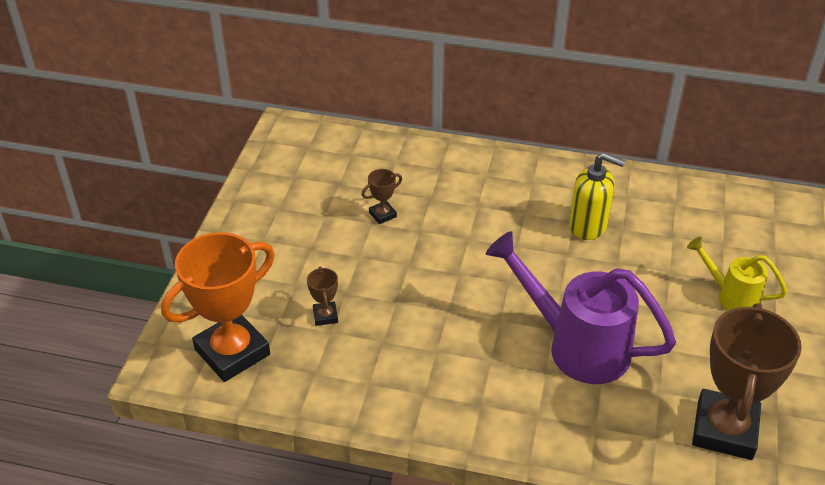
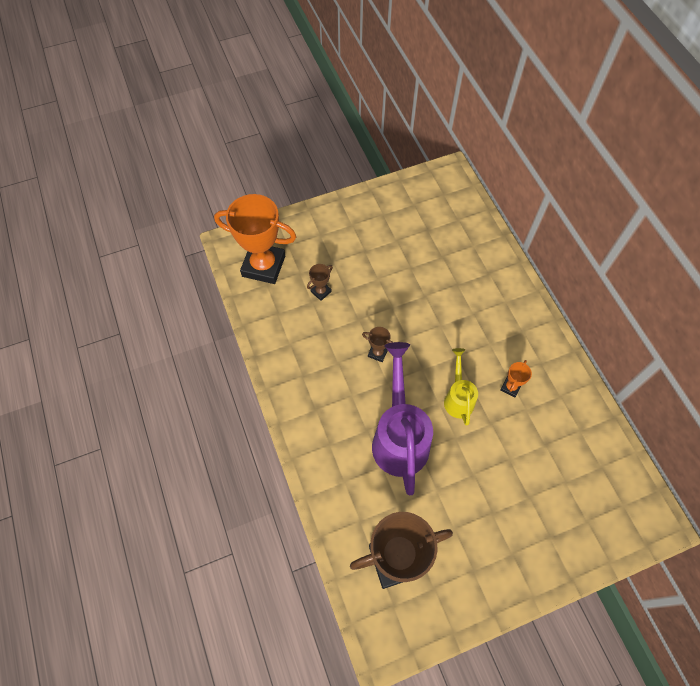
camera: 55 degrees right, 20 degrees up
(382, 214) = (421, 268): brown trophy -> brown trophy (377, 353)
(588, 226) = (510, 387): yellow soap dispenser -> orange trophy
(731, 295) = (518, 510): yellow watering can -> yellow watering can (458, 397)

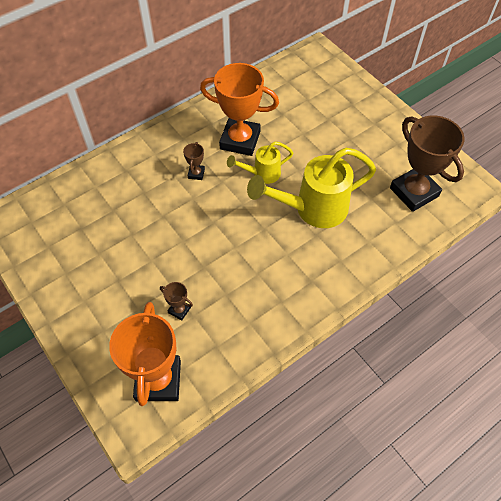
camera: 105 degrees left, 5 degrees down
(377, 353) = (236, 242): brown trophy -> brown trophy (196, 173)
(399, 436) = (312, 209): purple watering can -> yellow watering can
(510, 387) = (240, 140): orange trophy -> orange trophy, size x2.36

